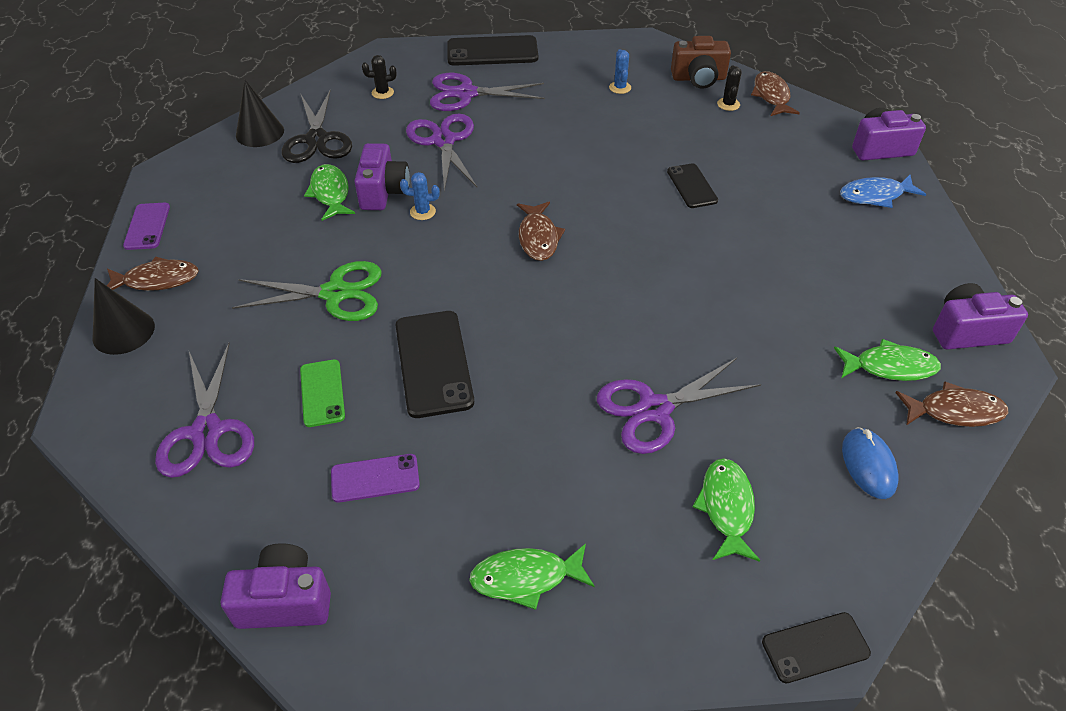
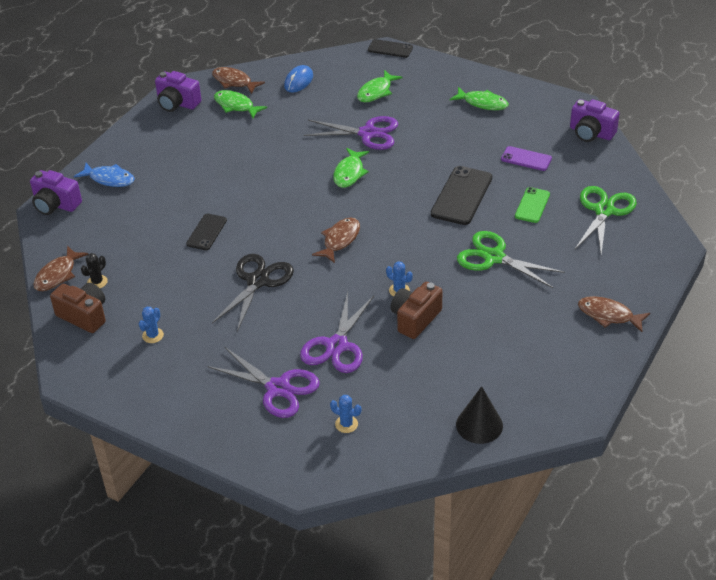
camera: 145 degrees left, 5 degrees down
(123, 332) = (639, 287): black cone -> none
(147, 226) = (604, 364): purple phone -> none
(207, 432) = (604, 211): purple scissors -> green scissors
(317, 140) = (435, 394): black scissors -> black scissors (258, 281)
(330, 193) = (454, 335): green fish -> green fish (349, 173)
(382, 93) = (346, 424): black cactus -> blue cactus
(383, 192) = (415, 319): purple camera -> brown camera
(492, 52) = (210, 431): black phone -> none

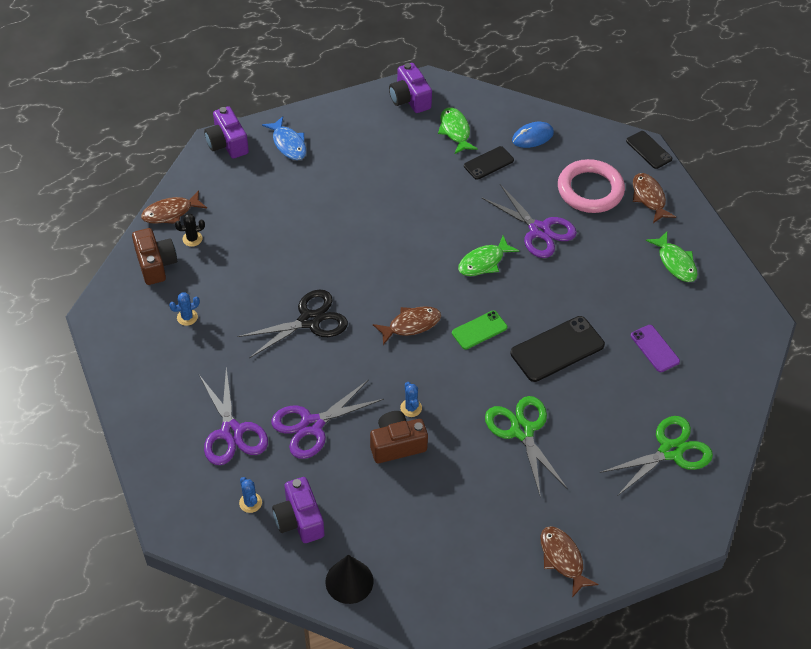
camera: 35 degrees right, 10 degrees up
(206, 232) = (314, 246): black phone -> black phone (488, 163)
(234, 82) = (477, 104): brown fish -> brown fish (649, 198)
(376, 92) = (590, 190): green fish -> pink ring
(532, 205) = (610, 401): green phone -> green phone (479, 330)
(591, 133) = (745, 360): purple camera -> purple camera (299, 520)

